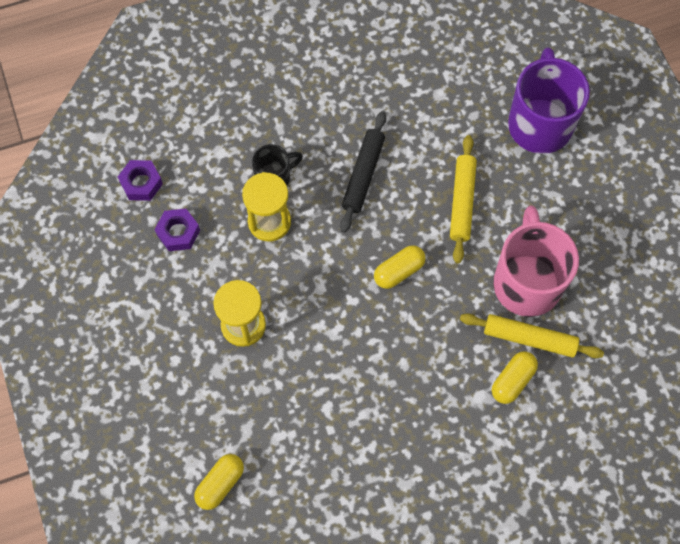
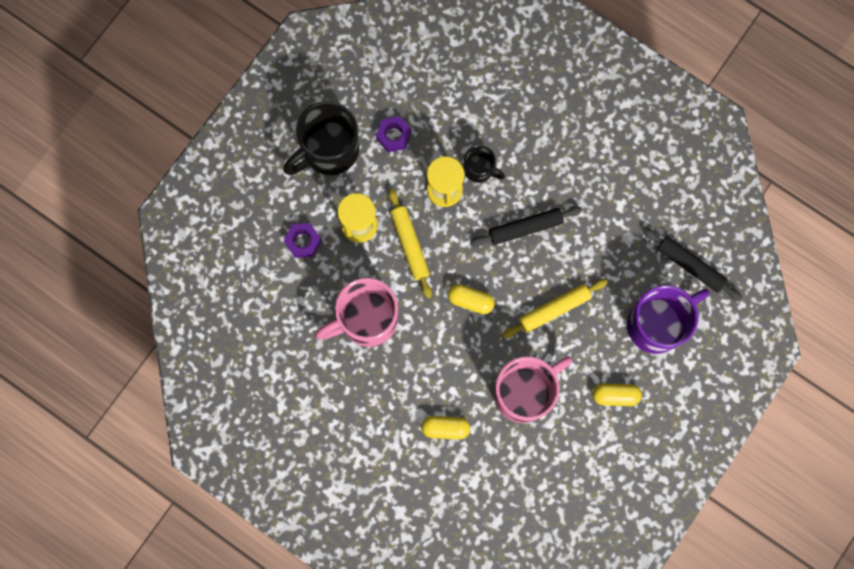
camera: 55 degrees right, 10 degrees up
(141, 183) = (411, 85): purple nut -> purple nut (303, 241)
(144, 303) = (329, 151): none -> black mug
(220, 484) = (245, 286): yellow capsule -> yellow capsule (615, 395)
(347, 384) = (366, 320): none -> pink mug
(503, 61) = (690, 265): none -> black rolling pin
(529, 338) = (484, 420): yellow rolling pin -> yellow rolling pin (410, 244)

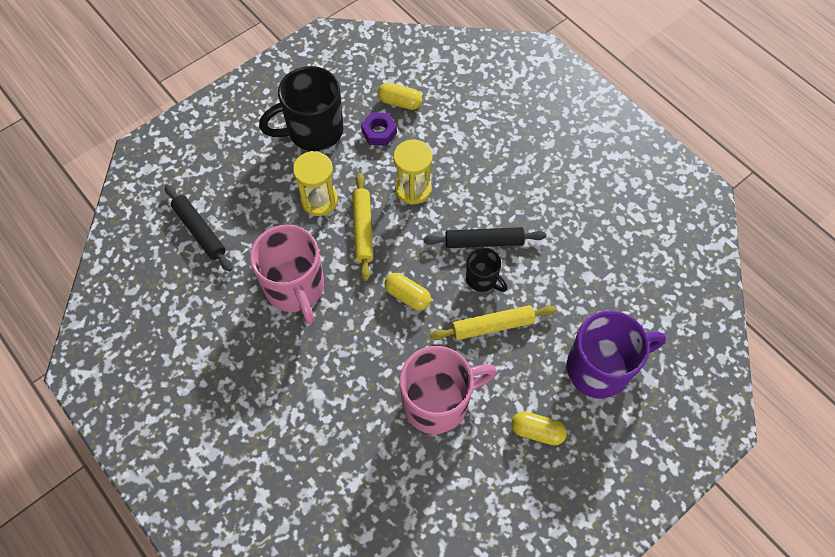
camera: 15 degrees right, 15 degrees down
(303, 241) = (259, 202): purple nut -> none
(366, 320) = (295, 288): pink mug -> pink mug turned 105 degrees counterclockwise
(445, 428) = (341, 417): yellow capsule -> yellow capsule (400, 102)
(479, 169) = (453, 179): black mug -> black mug (482, 279)
(690, 265) = (649, 318): black rolling pin -> black rolling pin (199, 231)

